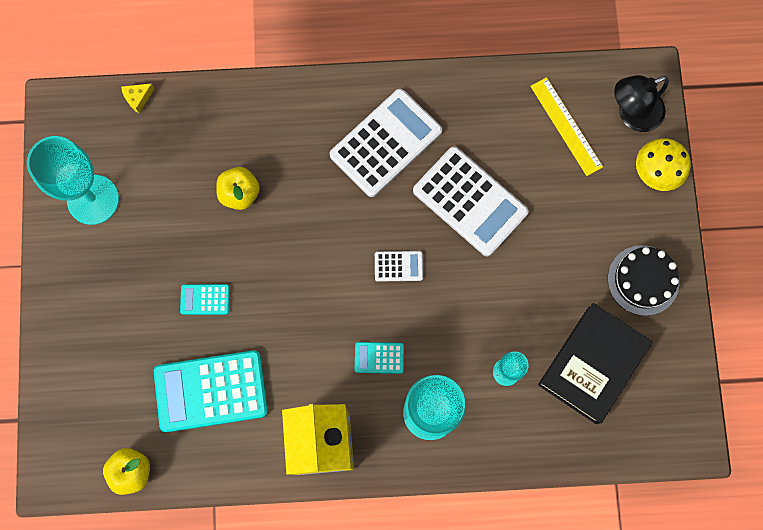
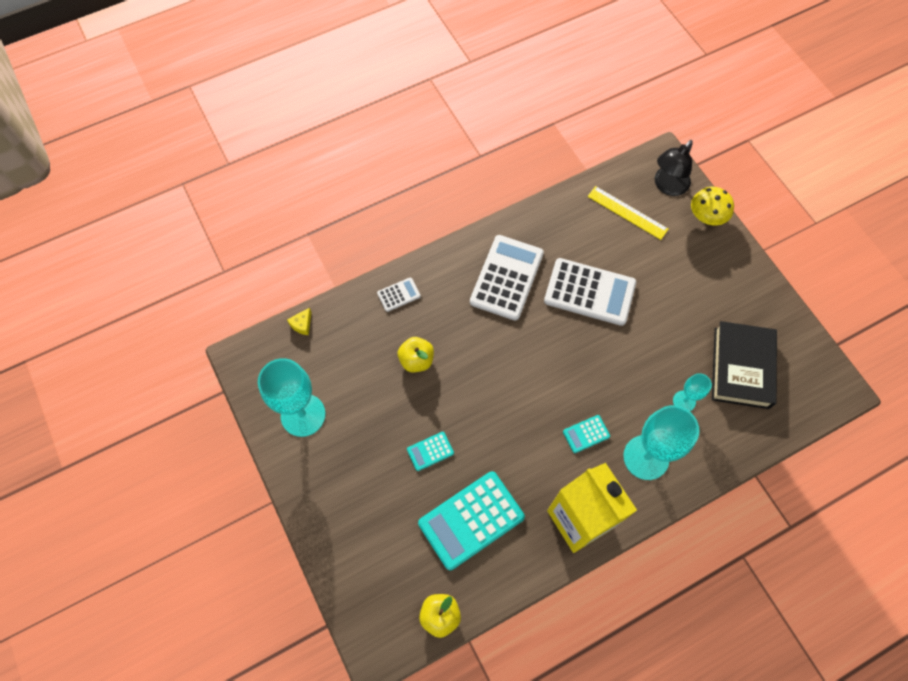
camera: 25 degrees left, 10 degrees down
(398, 266) = (563, 360): white calculator -> white calculator (399, 295)
(643, 280) = (741, 293): black cake -> none

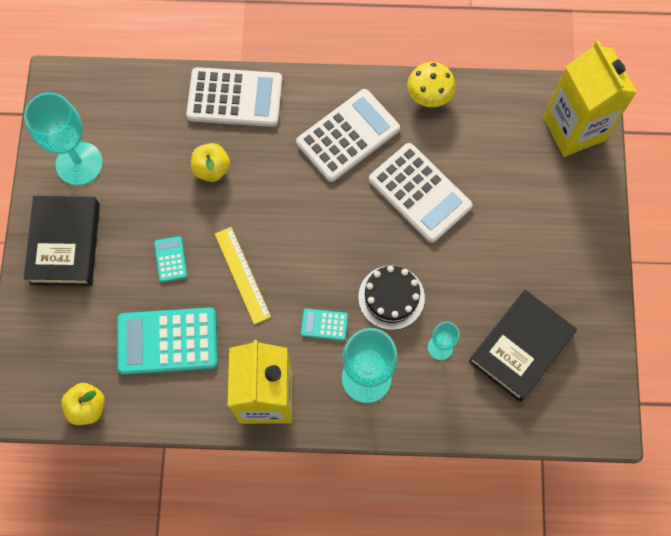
camera: 30 degrees right, 5 degrees up
(302, 324) = (129, 79): yellow cheese -> none
(333, 488) = (65, 243): none -> black book
(399, 295) = (235, 98): white calculator -> white calculator, size x2.17
(430, 451) = (170, 259): turquoise calculator -> turquoise calculator turned 75 degrees clockwise
(622, 383) = (391, 297): none -> black cake
(627, 212) = (513, 134): yellow ruler -> yellow ruler (242, 275)
(667, 186) = (574, 128): black lamp -> yellow carton
(706, 217) = (592, 181): yellow mushroom -> yellow mushroom (429, 95)

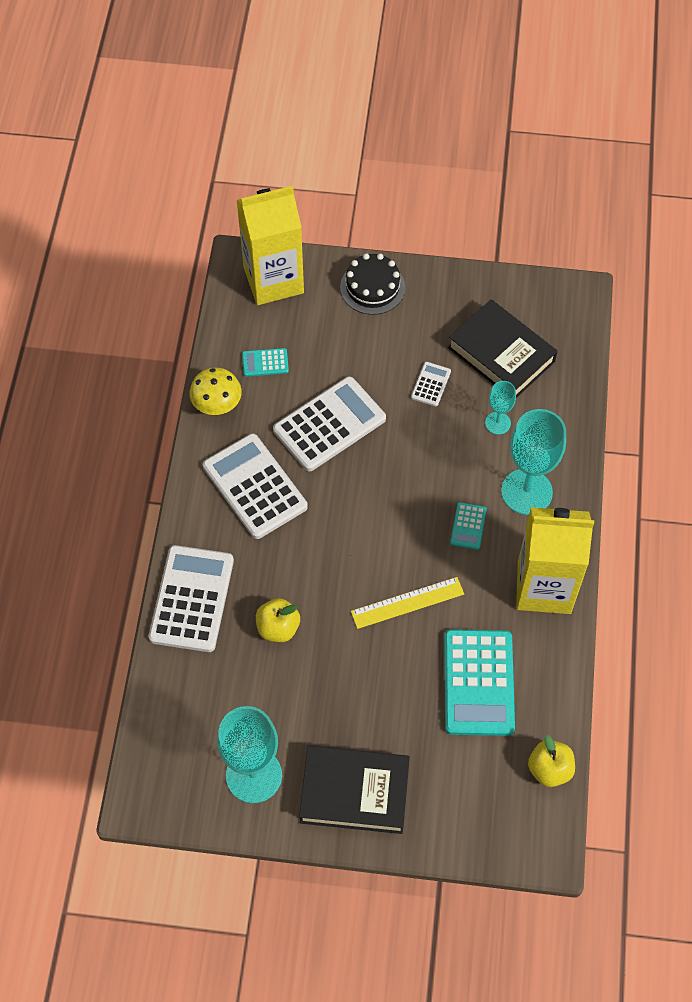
camera: 85 degrees left, 10 degrees down
(170, 259) = (383, 676): turquoise calculator -> turquoise calculator (265, 362)
(391, 297) = (442, 461): black cake -> black cake (372, 287)
(476, 281) = (431, 384): none -> white calculator

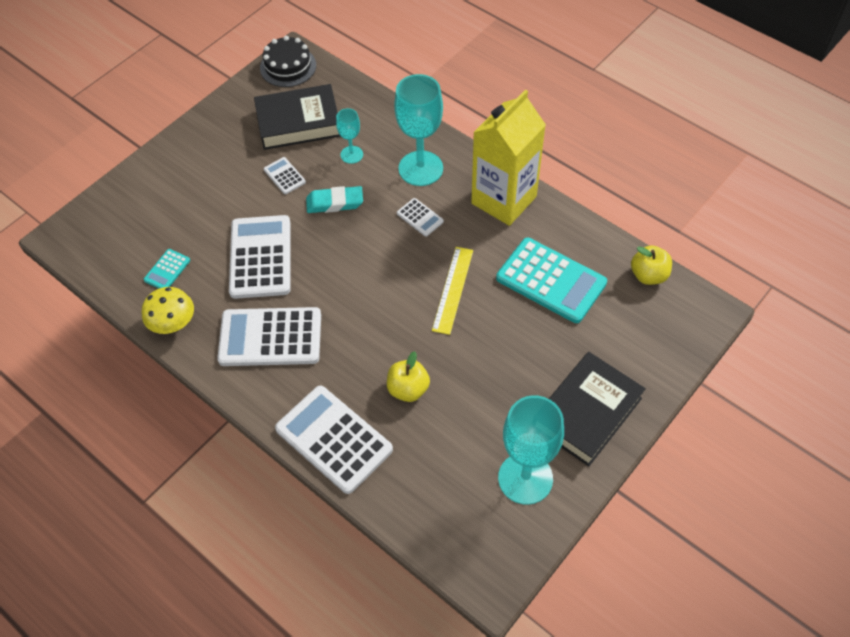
camera: 55 degrees left, 5 degrees down
(273, 280) = (100, 225): yellow carton -> none
(372, 287) = (169, 166): black cake -> black cake (288, 66)
(431, 445) = (335, 203): none -> turquoise eraser
(468, 526) = (420, 217): turquoise calculator -> white calculator

